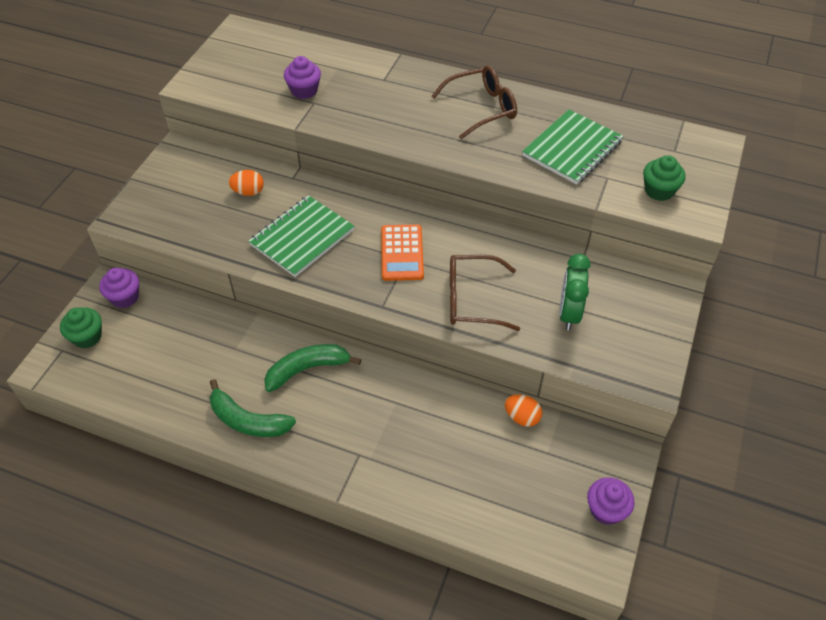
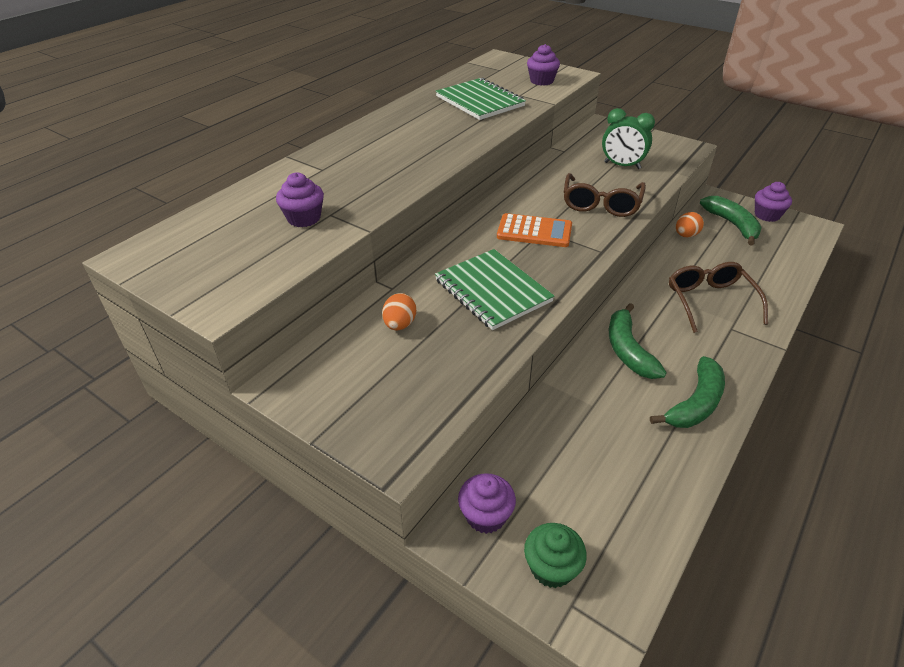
camera: 75 degrees left, 10 degrees down
(481, 108) = (404, 128): brown glasses -> brown glasses (710, 301)
(565, 467) = (732, 224): none -> green banana
(659, 190) = (541, 81): green cupcake -> purple cupcake

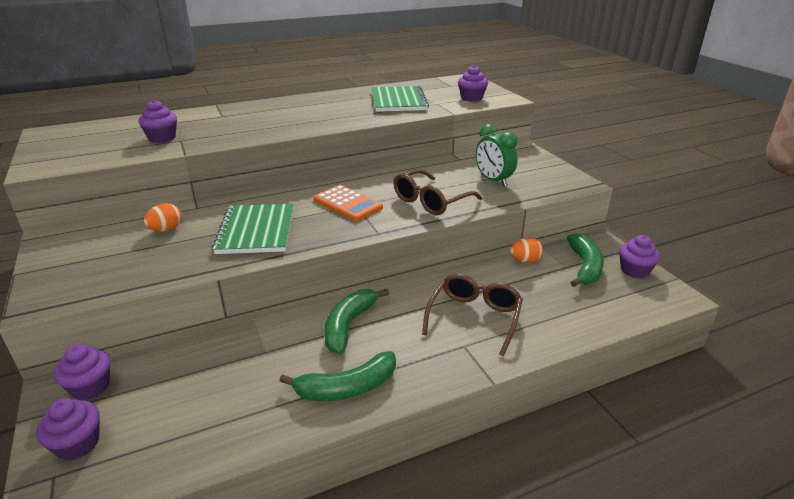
camera: 30 degrees right, 10 degrees down
(551, 567) = (78, 444): green cupcake -> purple cupcake

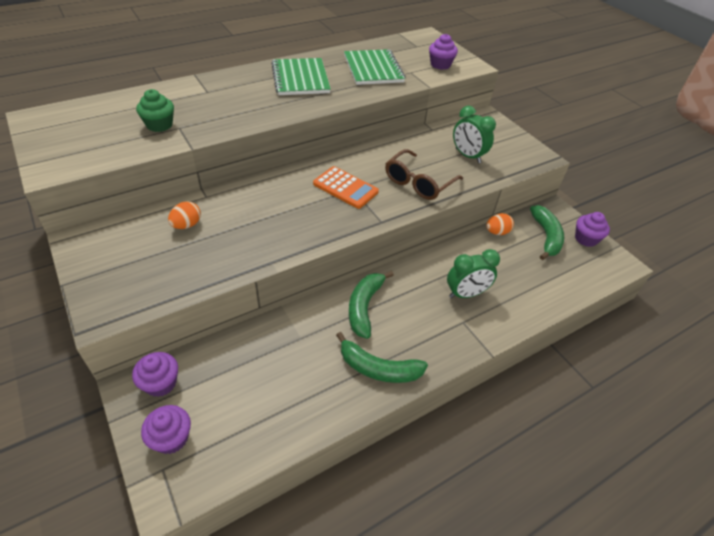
camera: 10 degrees left, 15 degrees up
(162, 138) = (159, 125): purple cupcake -> green cupcake
(256, 231) = (272, 223): green notebook -> green notebook (300, 78)
(347, 387) = (378, 368): green banana -> green banana turned 45 degrees clockwise
(474, 318) = (466, 294): brown glasses -> green clock

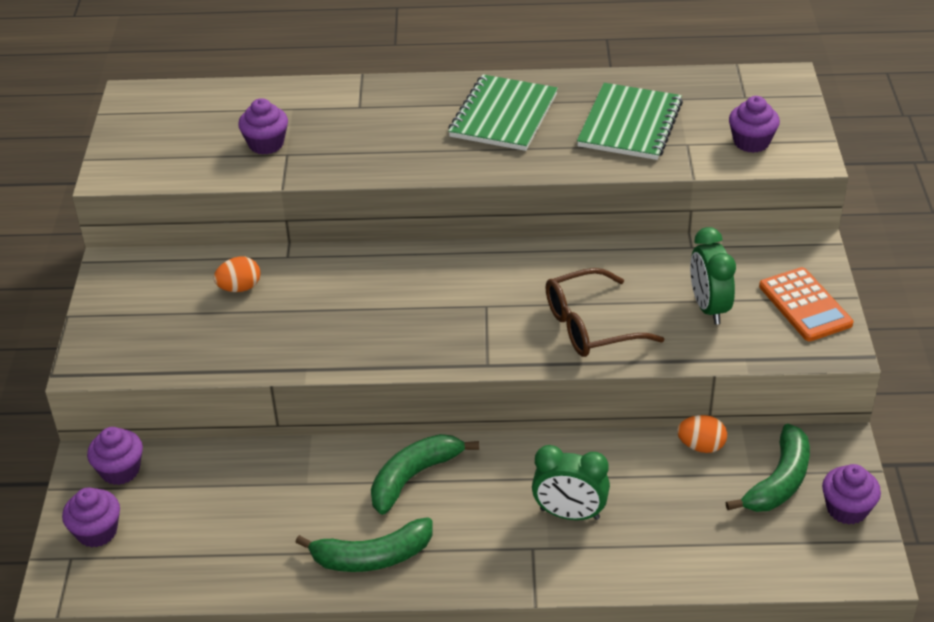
camera: 35 degrees right, 5 degrees down
(159, 125) = (266, 144): green cupcake -> purple cupcake
(345, 188) = (476, 301): orange calculator -> orange calculator (805, 305)
(378, 368) = (372, 557): green banana -> green banana turned 60 degrees counterclockwise

